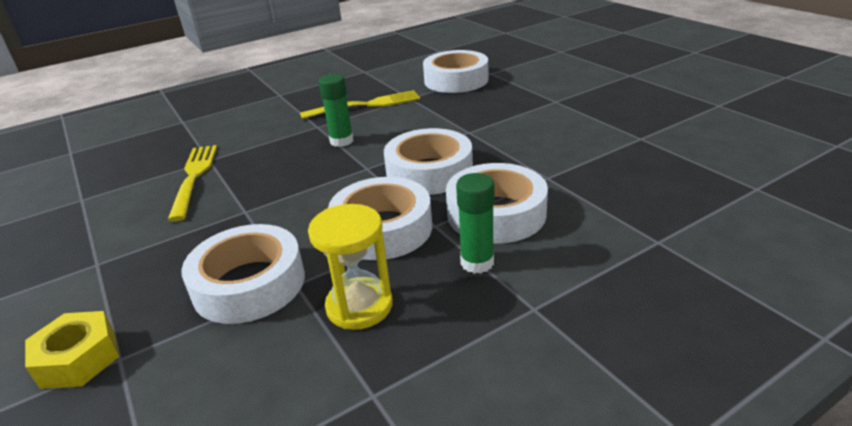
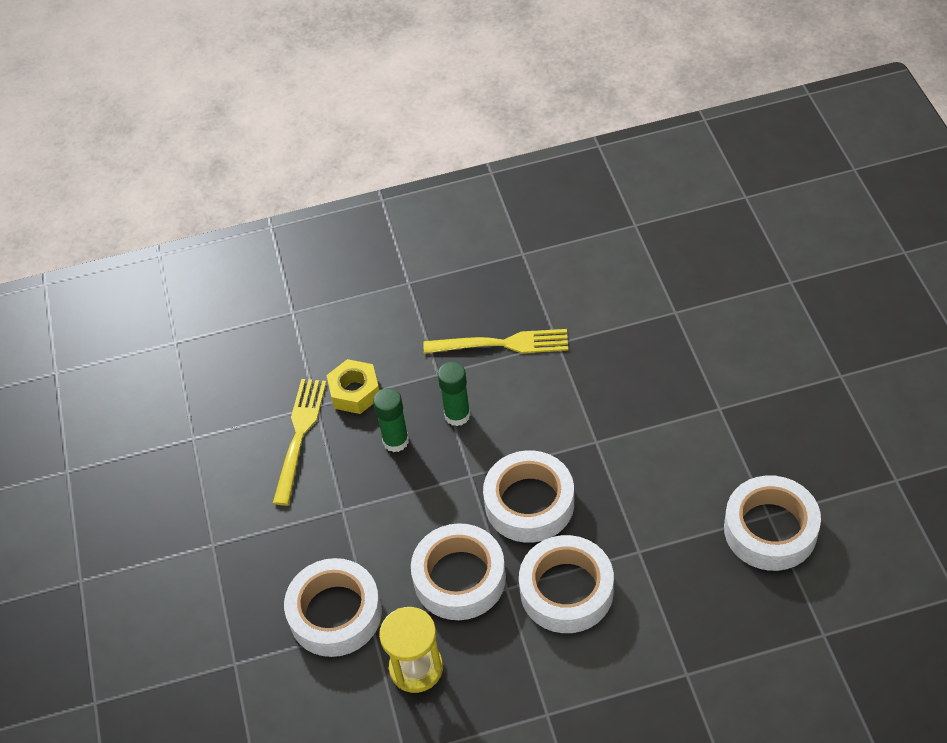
camera: 20 degrees right, 20 degrees up
(79, 359) = (206, 654): yellow nut -> yellow nut (355, 392)
(456, 80) = (626, 317): white tape -> white tape (770, 529)
(477, 262) = (524, 649): green glue stick -> green glue stick (395, 441)

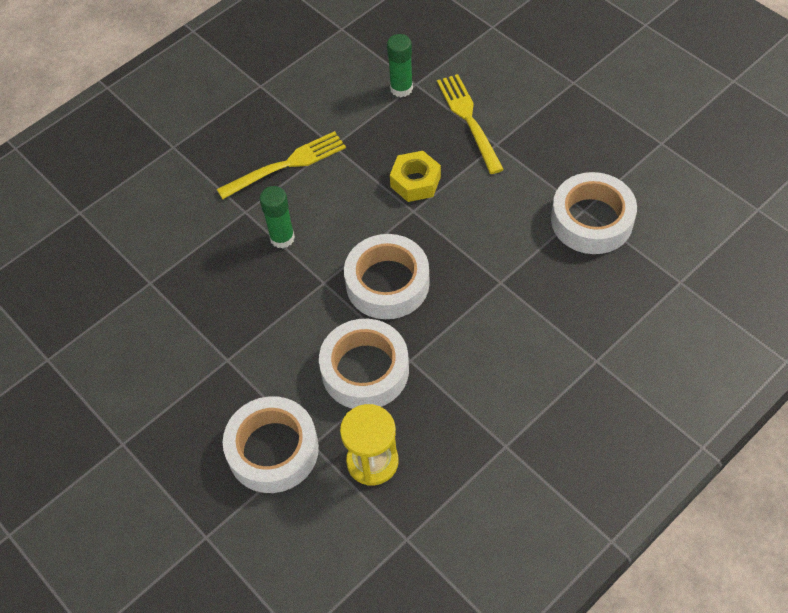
camera: 30 degrees left, 5 degrees up
(299, 435) = (149, 314): yellow fork -> yellow fork (469, 120)
(355, 392) = (178, 256): yellow nut -> yellow nut (415, 182)
(395, 441) = (240, 282): green glue stick -> green glue stick (401, 88)
(566, 590) = (461, 339): white tape -> none

